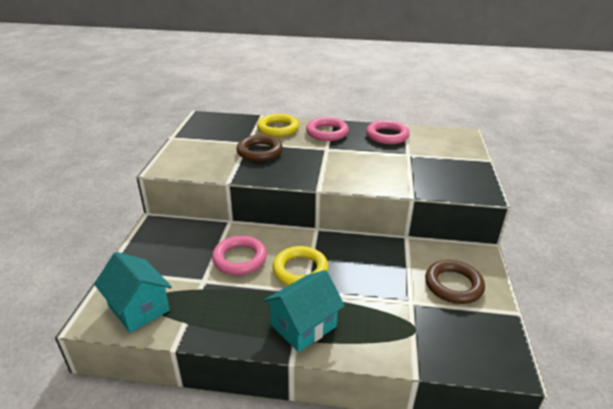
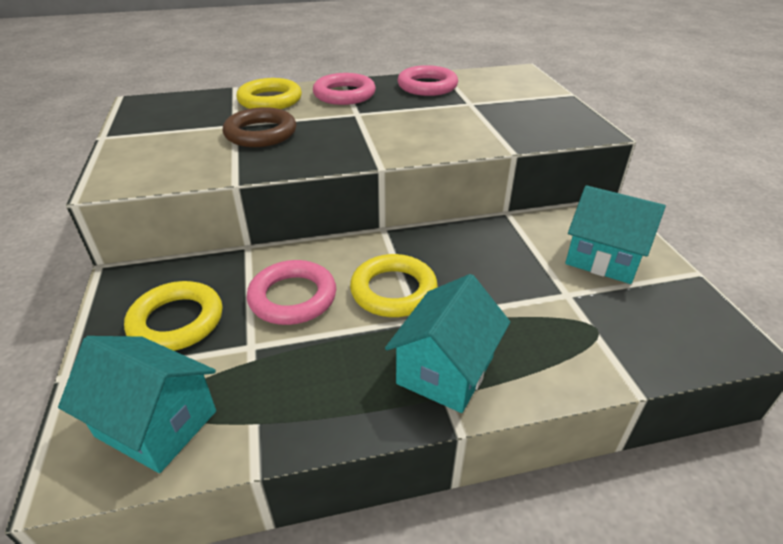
camera: 20 degrees left, 5 degrees up
(172, 256) = (176, 321): none -> yellow ring
(453, 285) = (603, 258): brown ring -> turquoise house

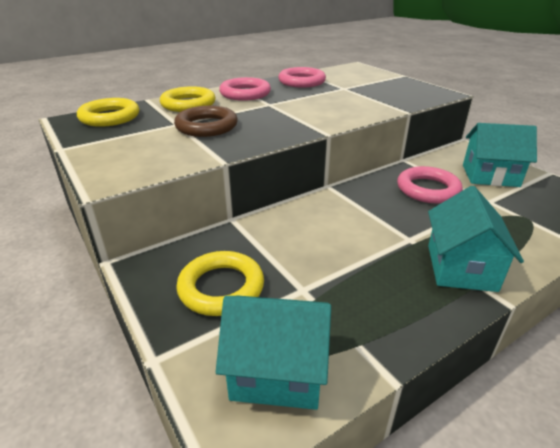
camera: 20 degrees left, 5 degrees down
(293, 297) = (303, 246): pink ring -> pink ring (427, 189)
(393, 291) = (375, 225): yellow ring -> yellow ring (110, 117)

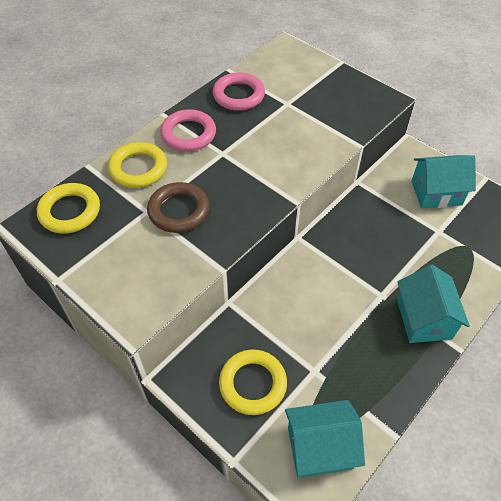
camera: 15 degrees left, 20 degrees up
(427, 189) = (386, 225): pink ring -> none

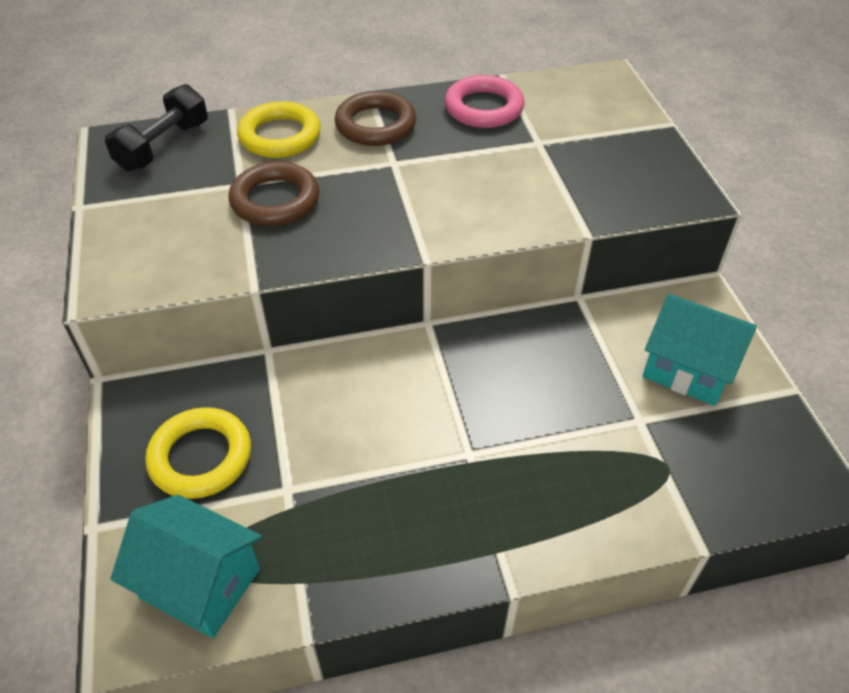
camera: 35 degrees right, 5 degrees down
(70, 211) = (163, 146): yellow ring -> black dumbbell
(188, 134) = (376, 125): pink ring -> brown ring
(424, 319) = (499, 520): turquoise house -> none

